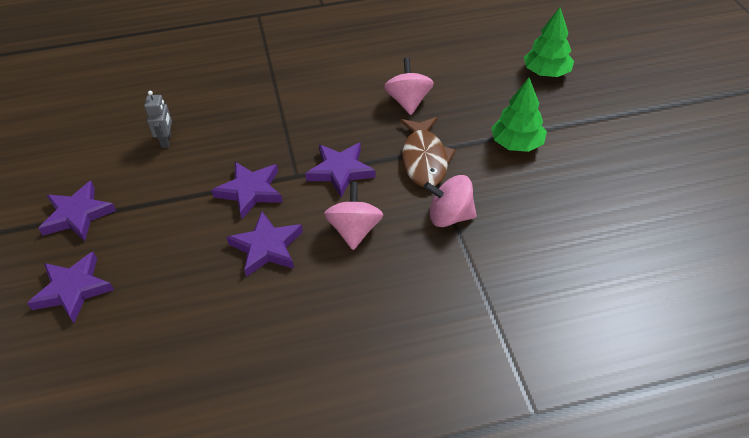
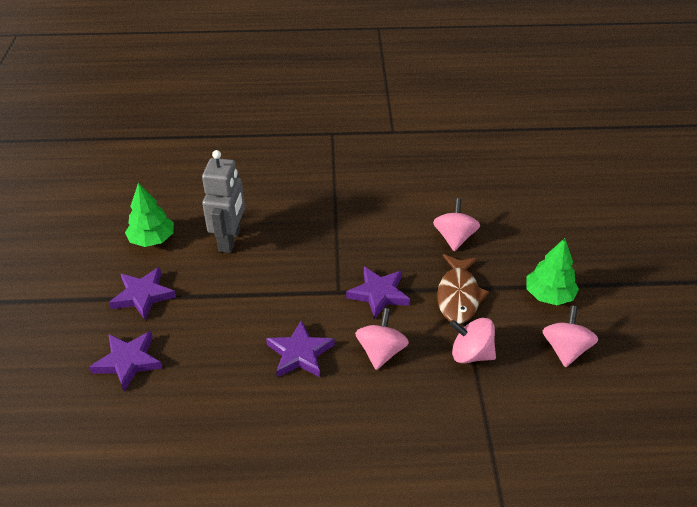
camera: 10 degrees right, 5 degrees down
(167, 140) = (230, 240): grey robot -> grey robot, size x1.95
(250, 191) = (295, 299): purple star -> none
(545, 195) = (565, 349): none -> pink spinning top
(546, 72) = (592, 230): green tree -> green tree (152, 239)

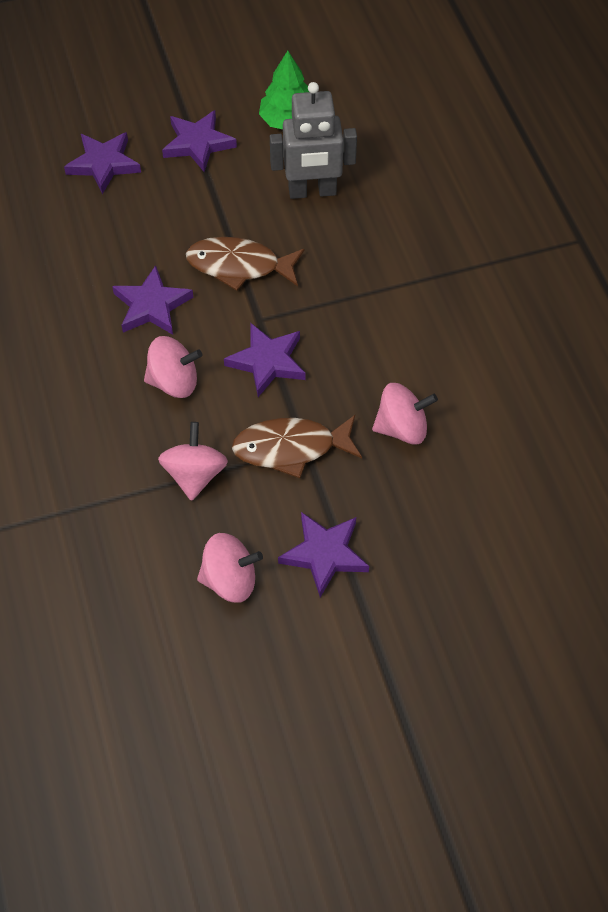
camera: 75 degrees right, 15 degrees up
(282, 293) = (239, 266): none -> brown fish
(549, 295) = (324, 554): green tree -> purple star

